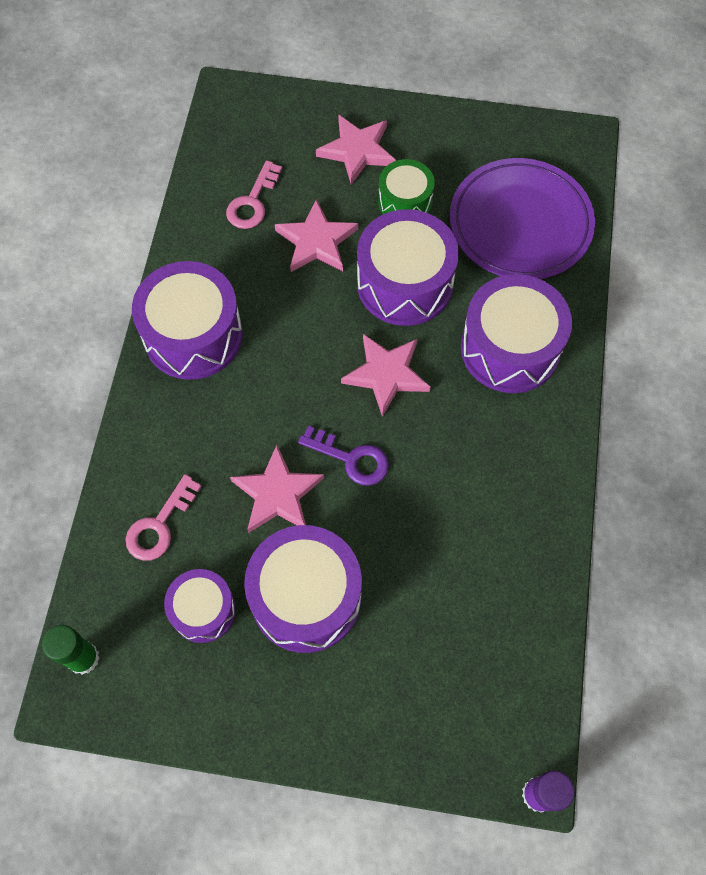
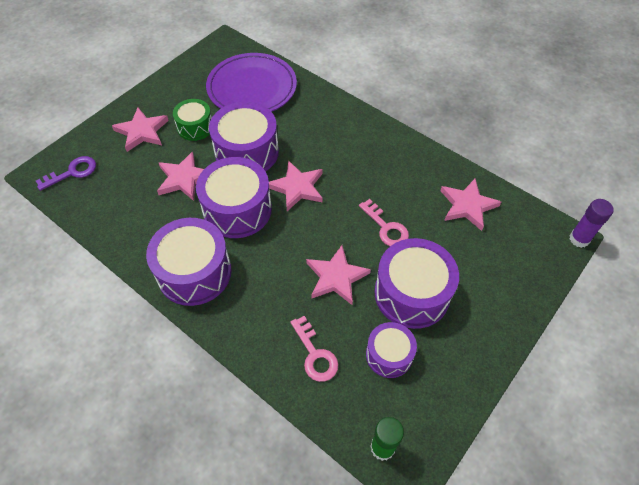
camera: 60 degrees left, 10 degrees down
(252, 202) = (128, 197): pink key -> pink key (386, 227)
(351, 458) = (338, 229): purple key -> purple key (72, 172)
(497, 607) = (467, 206): none -> pink star
(510, 348) = (322, 128): purple drum -> purple drum (237, 209)

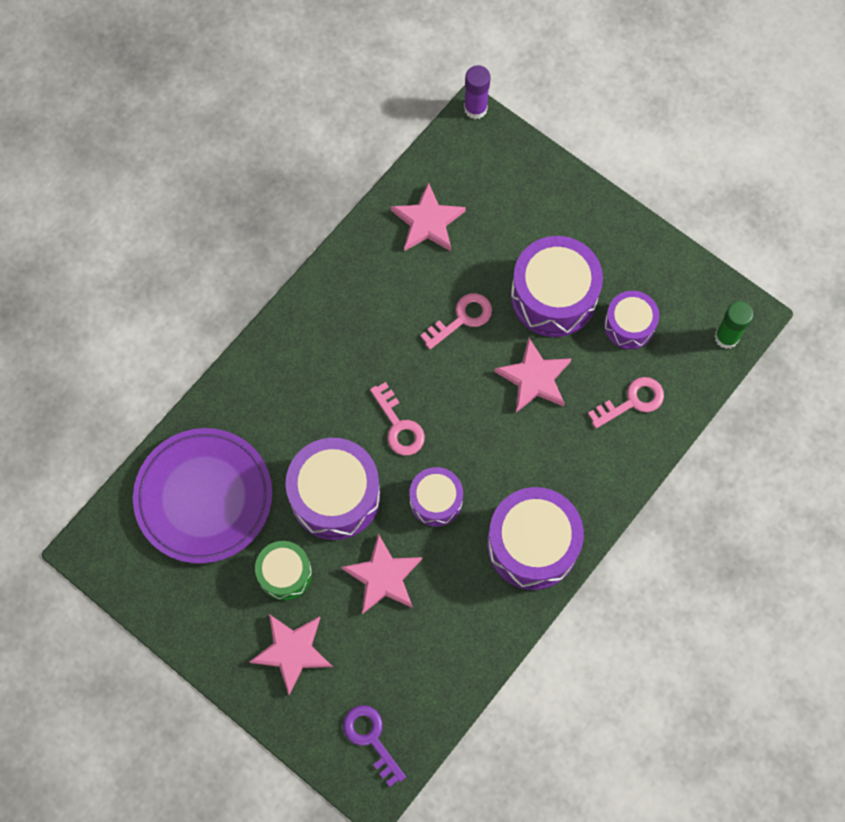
camera: 90 degrees left, 15 degrees up
(237, 209) = (436, 500): purple drum -> purple drum, size x0.58
(297, 187) = (399, 426): pink star -> pink key

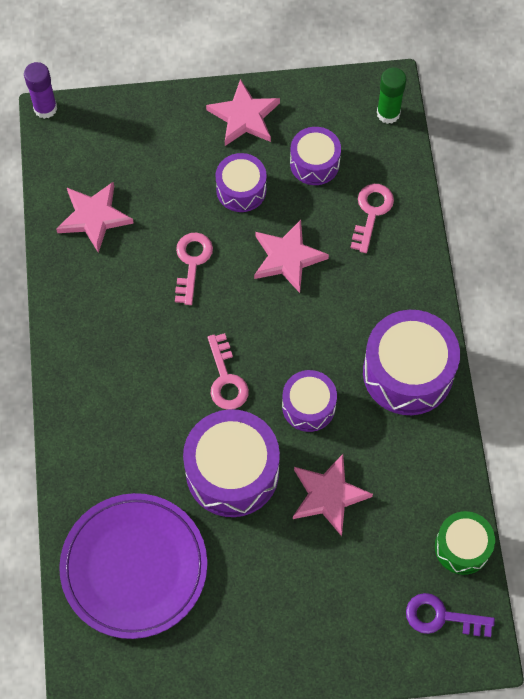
camera: 45 degrees left, 5 degrees down
(285, 573) = (255, 563): green drum -> green drum (462, 547)
(292, 651) = (319, 612): pink star -> pink star (244, 117)
(399, 426) = (226, 379): pink key -> pink key turned 60 degrees clockwise
(553, 296) = (241, 190): purple drum -> purple drum, size x0.58

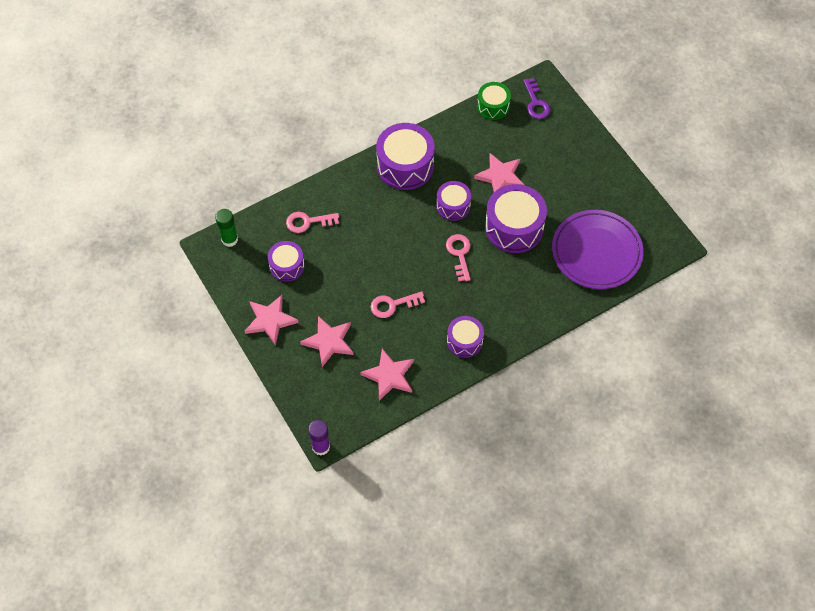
camera: 115 degrees left, 5 degrees down
(226, 379) = (459, 254): pink key -> pink key turned 60 degrees counterclockwise
(241, 190) = (326, 299): purple drum -> purple drum (464, 341)
(287, 258) = (362, 254): pink star -> pink star (329, 342)

